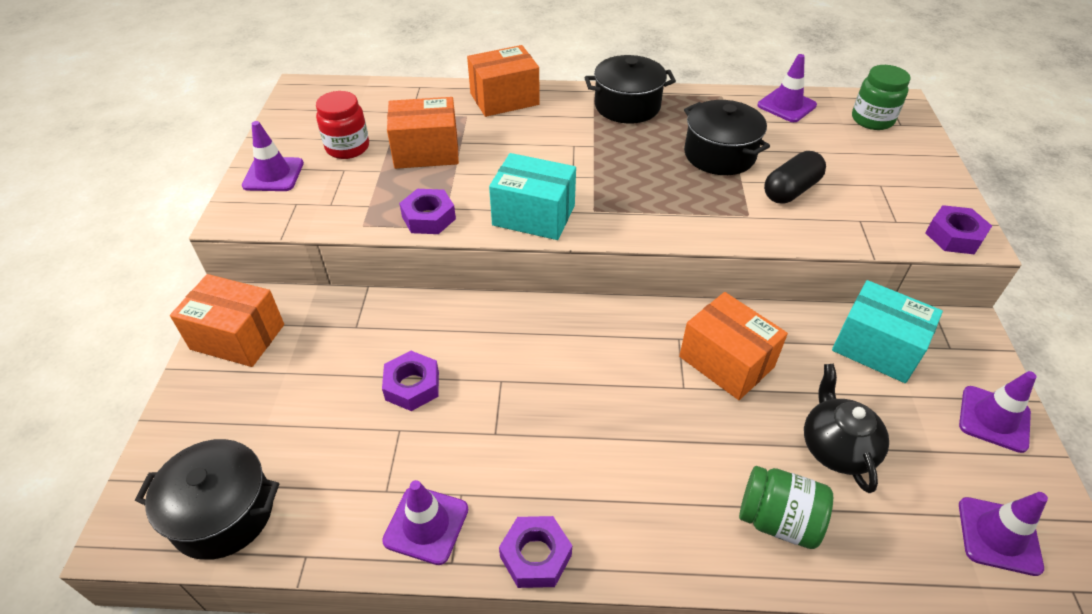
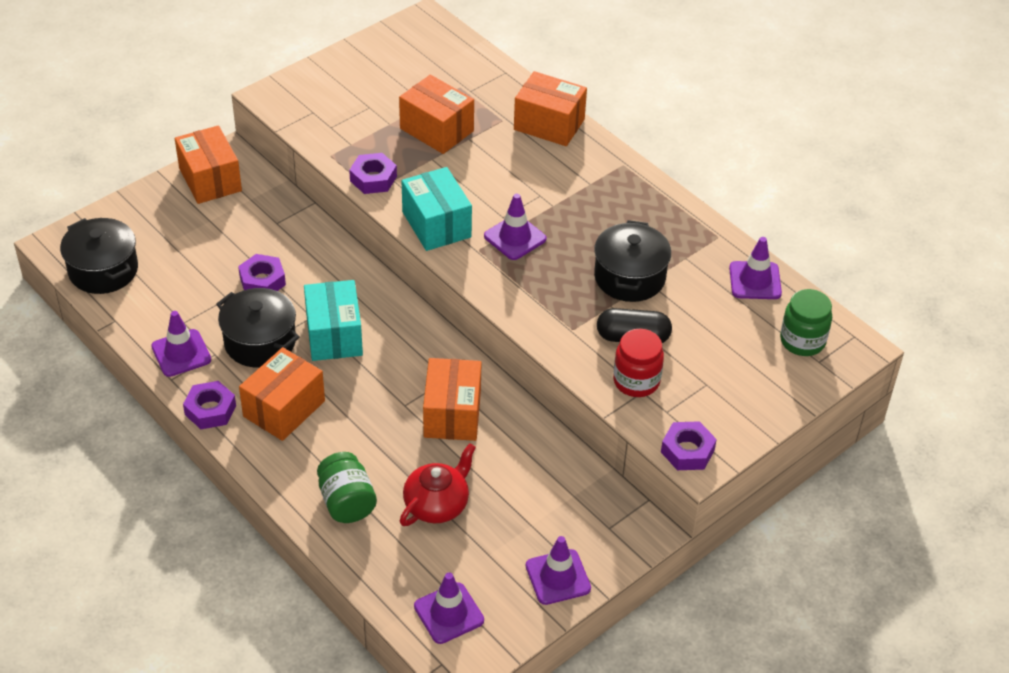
camera: 45 degrees right, 0 degrees up
(273, 174) = (324, 81): purple traffic cone -> purple traffic cone (515, 237)
(347, 147) = (392, 91): red jar -> red jar (636, 381)
(598, 485) = (284, 408): none -> orange box
(627, 106) = (629, 193): black pot -> black pot (260, 342)
(836, 447) = (437, 504): black teapot -> red teapot
(876, 347) = (560, 486): turquoise box -> turquoise box (334, 335)

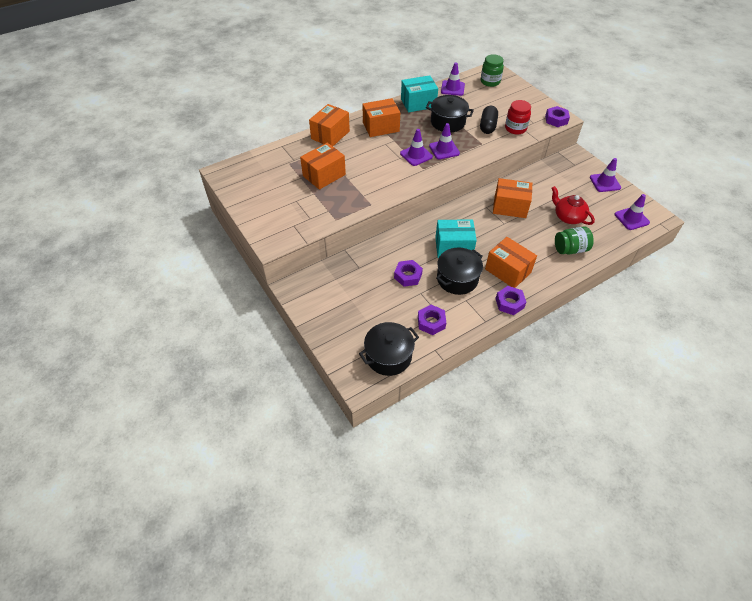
camera: 80 degrees left, 5 degrees up
(181, 353) = (465, 316): purple traffic cone -> purple traffic cone (444, 150)
(210, 179) = (313, 298): orange box -> orange box (381, 127)
(373, 179) = (360, 203): purple nut -> purple nut (431, 322)
(436, 224) = (402, 182): turquoise box -> turquoise box (418, 103)

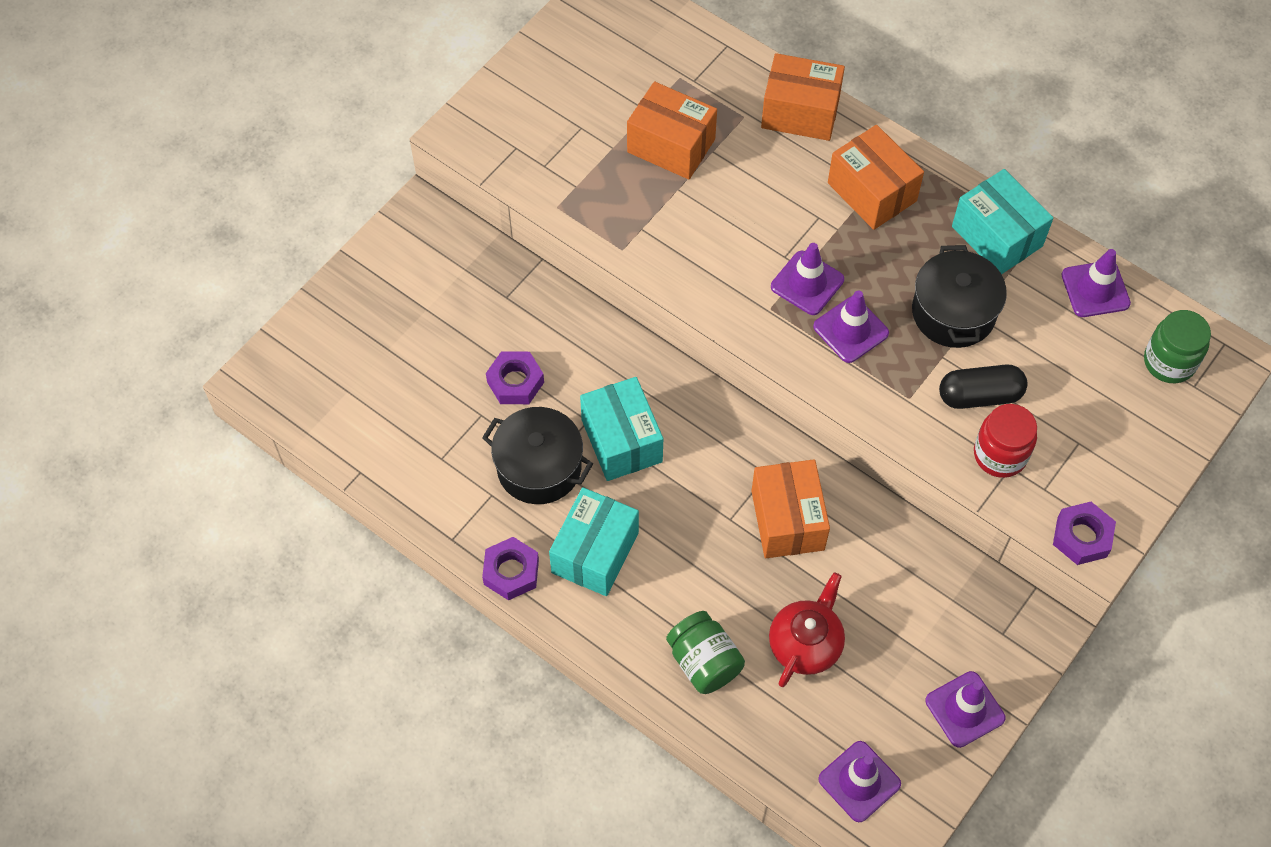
camera: 70 degrees right, 10 degrees up
(388, 356) = (323, 404): black pot -> none
(431, 322) = (418, 450): purple nut -> none
(508, 271) = (595, 552): orange box -> turquoise box

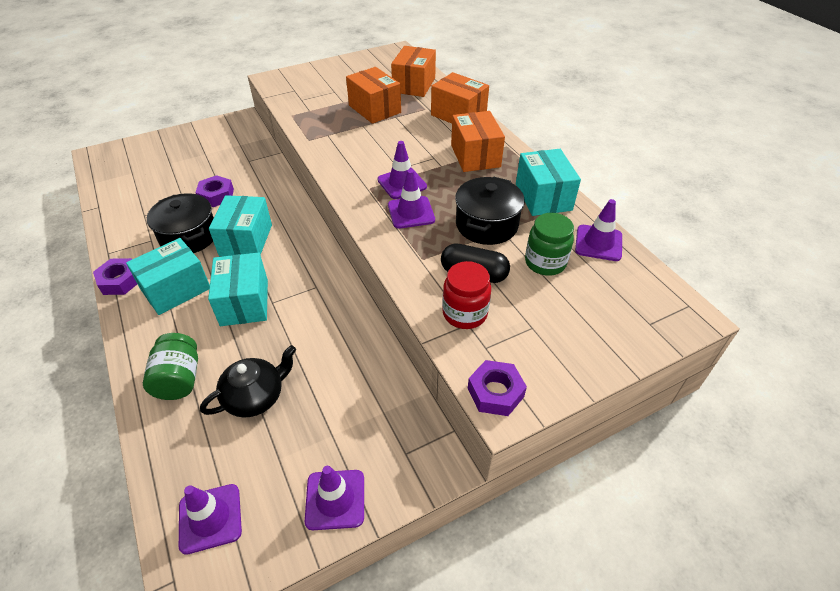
camera: 25 degrees right, 15 degrees down
(696, 534) = (244, 302): none -> turquoise box
(787, 520) = (307, 316): orange box -> orange box (414, 85)
(805, 643) = (255, 397): red teapot -> black teapot
(1169, 362) = (635, 302): green jar -> green jar (545, 262)

